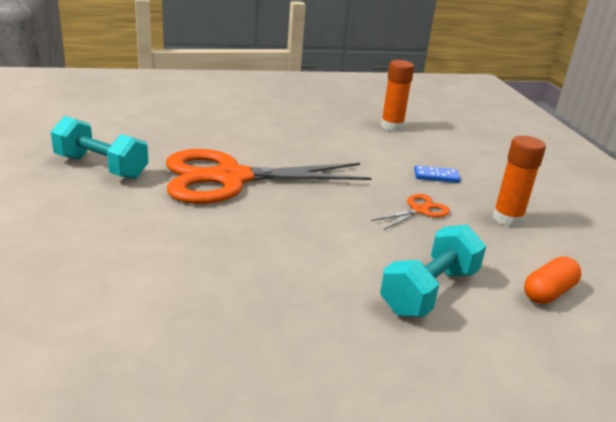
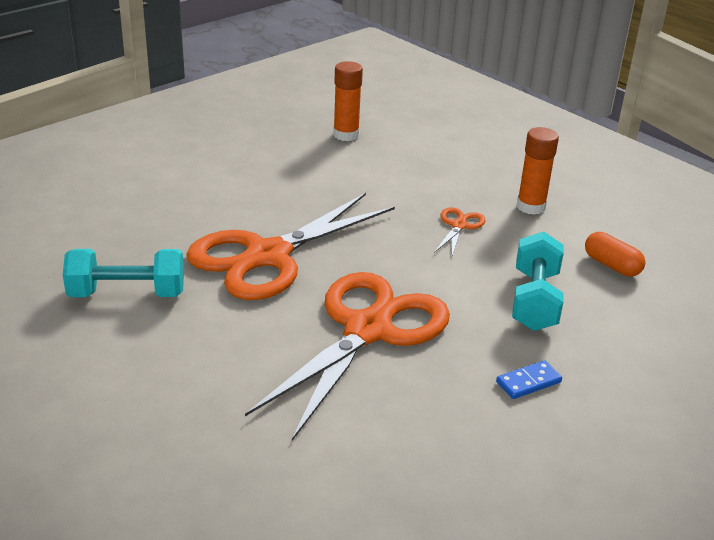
camera: 30 degrees left, 5 degrees up
(242, 255) = (367, 330): none -> orange scissors
(436, 176) = (439, 183): blue domino -> blue domino (528, 382)
(548, 292) = (612, 265): orange capsule -> orange capsule turned 60 degrees counterclockwise

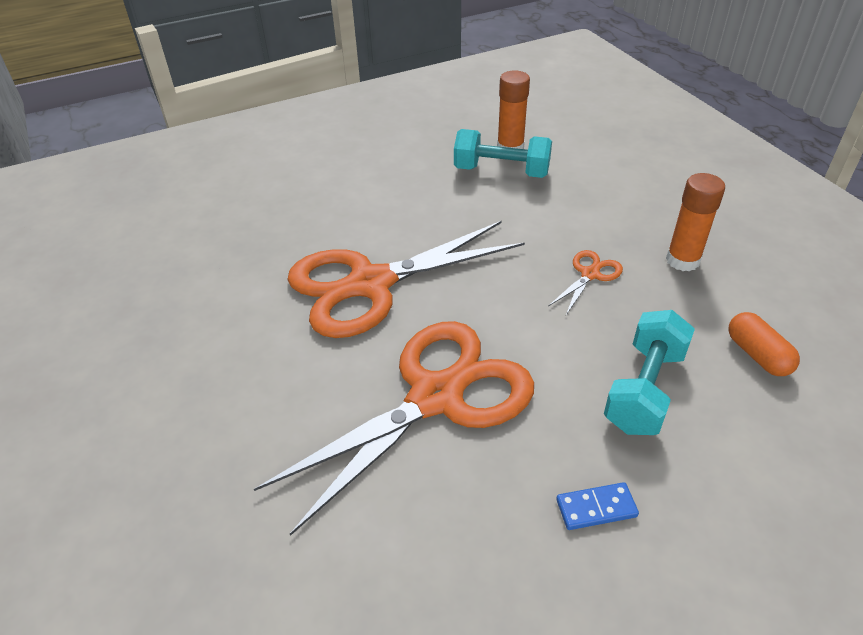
camera: 20 degrees right, 10 degrees up
(127, 294) = (216, 309): turquoise dumbbell -> turquoise dumbbell (501, 171)

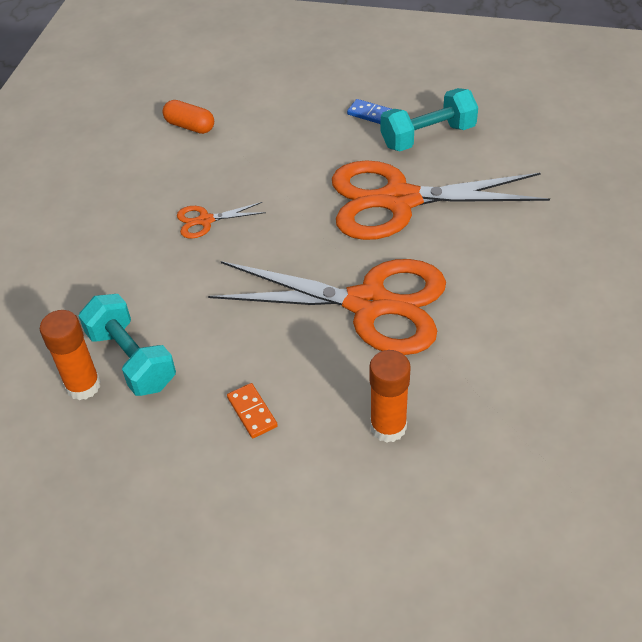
camera: 140 degrees left, 5 degrees up
(386, 185) = (252, 412): none -> orange domino
(644, 389) = (276, 143): turquoise dumbbell -> turquoise dumbbell (428, 136)
(682, 260) = (132, 195): orange glue stick -> orange glue stick (388, 427)
(757, 355) = (190, 126): orange capsule -> orange capsule turned 75 degrees counterclockwise

